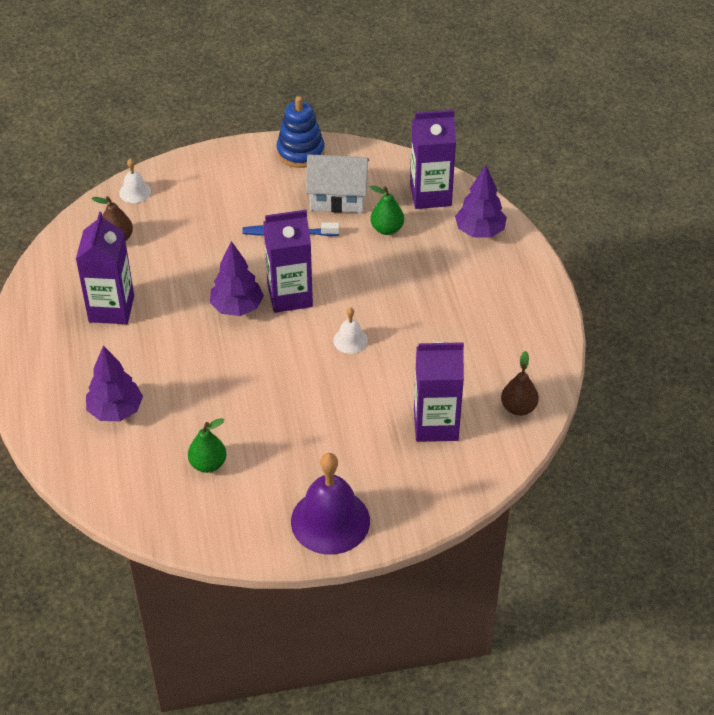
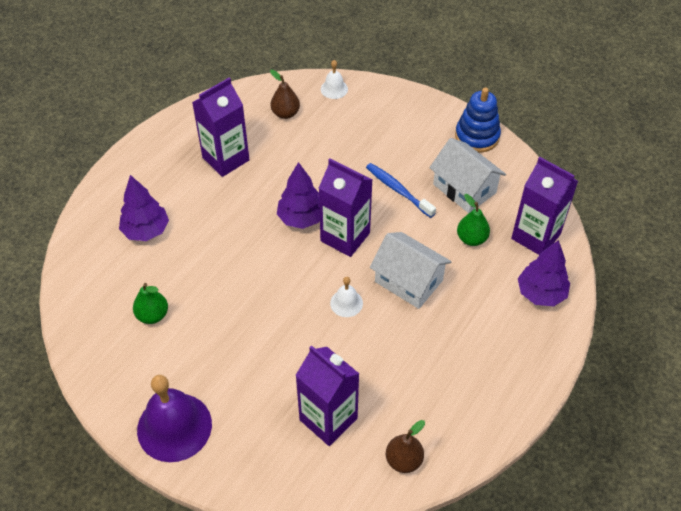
camera: 45 degrees right, 5 degrees up
(377, 291) = (408, 281): none -> white house

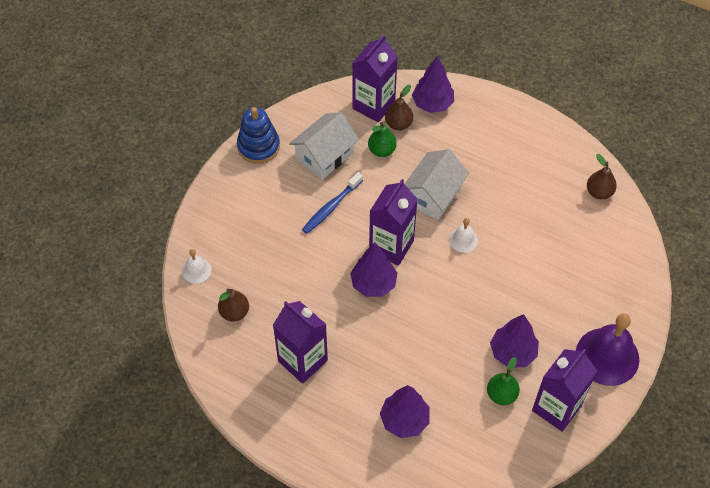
camera: 95 degrees left, 5 degrees up
(199, 332) = (512, 352): none -> purple tree
(328, 419) = (576, 244): purple carton -> purple carton (556, 408)
(509, 257) = (398, 124): none -> brown pear

